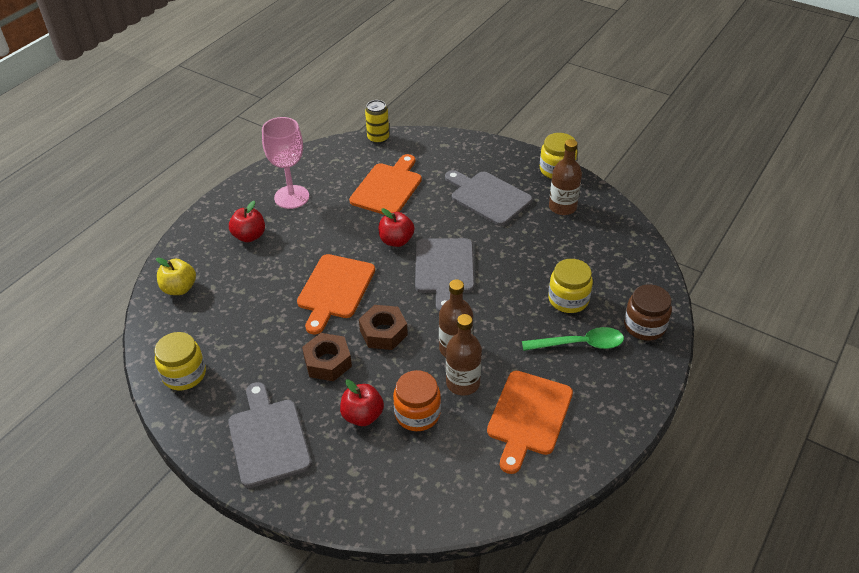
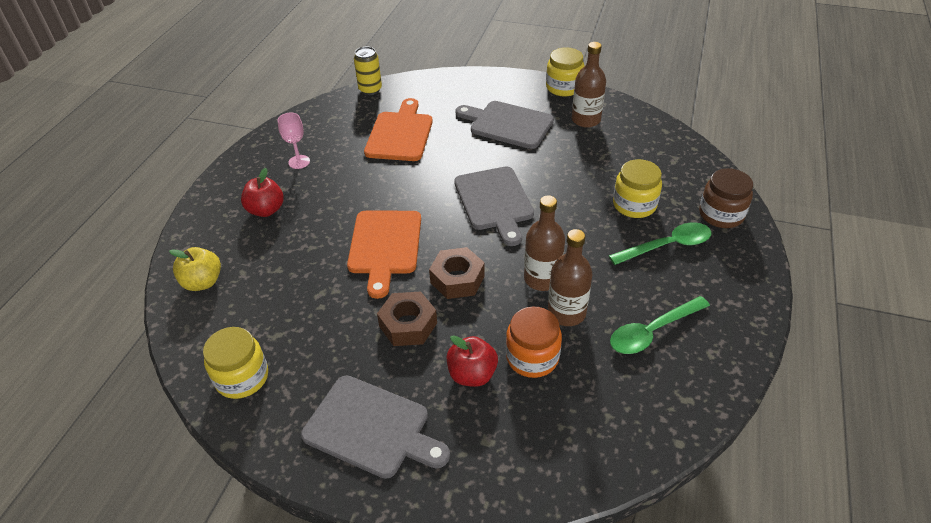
camera: 15 degrees left, 0 degrees up
(268, 438) = (371, 428): grey cutting board -> grey cutting board turned 150 degrees clockwise
(291, 197) = (299, 162): pink goblet -> pink goblet, size x0.55
(396, 241) = (431, 183): red apple -> none
(528, 417) = (652, 332): orange cutting board -> green spoon

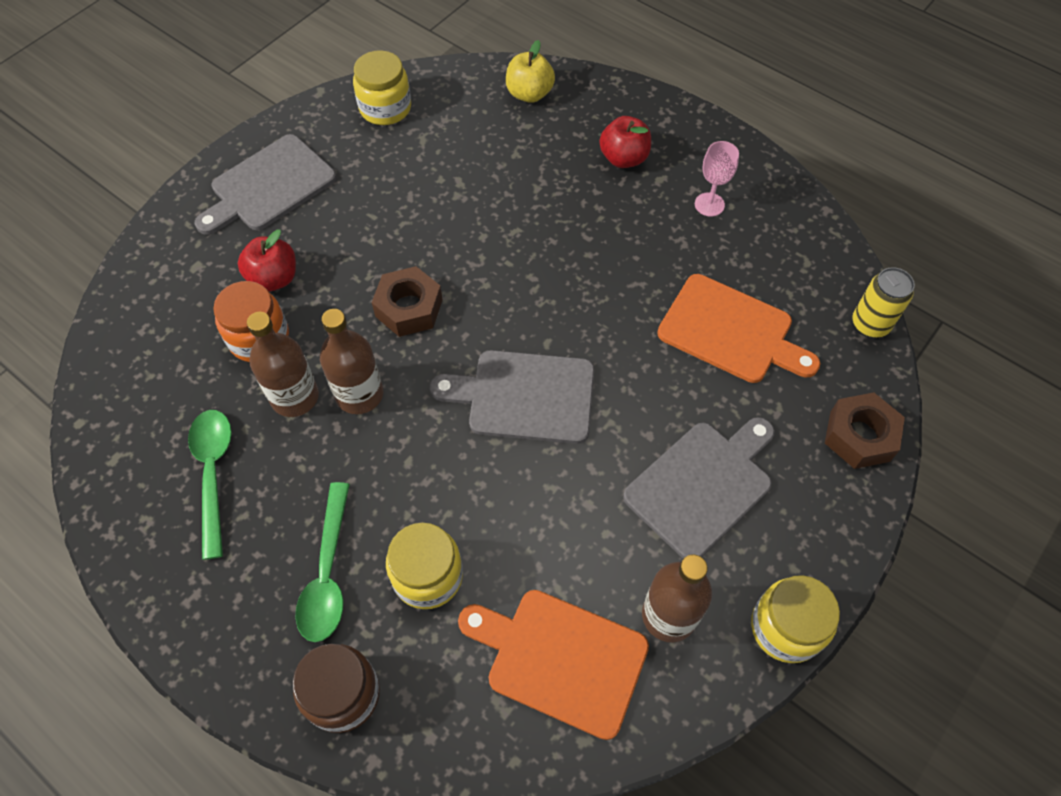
camera: 110 degrees right, 15 degrees up
(385, 246) = (501, 254): orange cutting board -> orange cutting board (560, 659)
(408, 325) = (370, 244): brown nut -> brown nut (859, 436)

